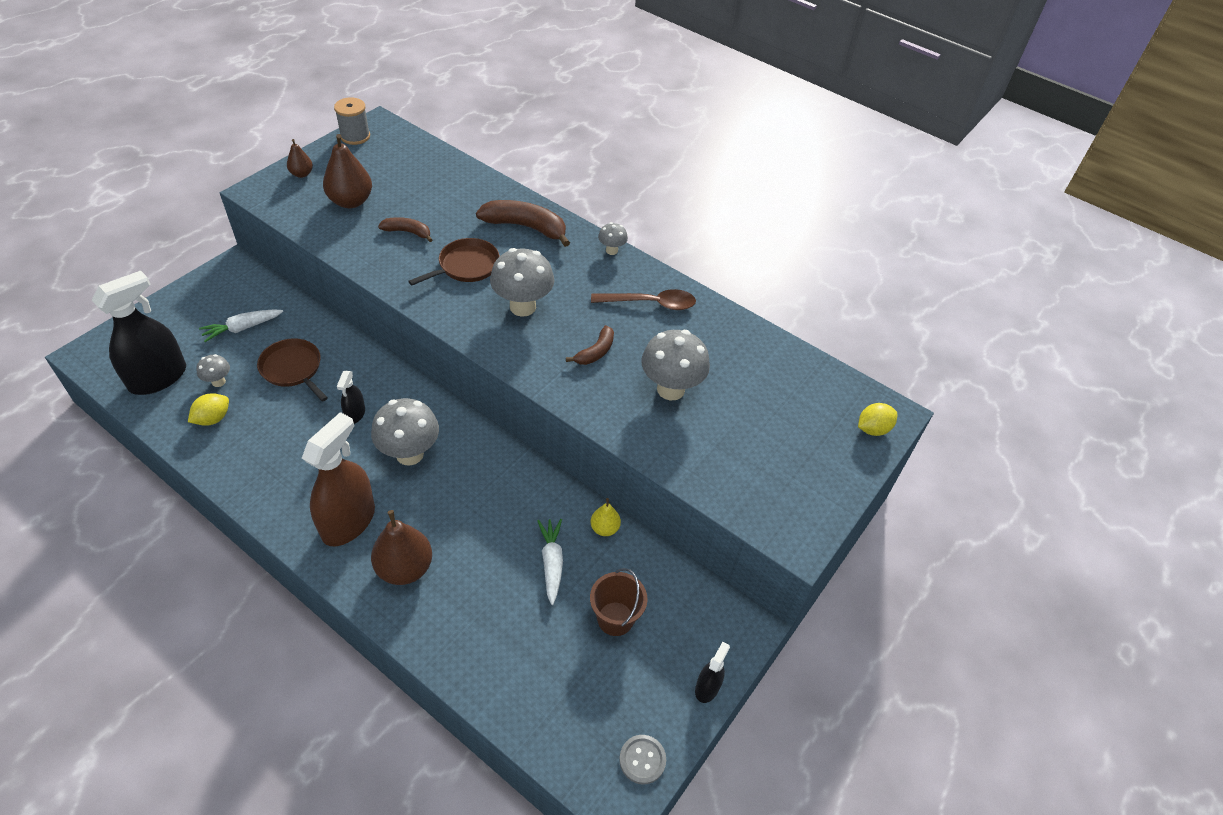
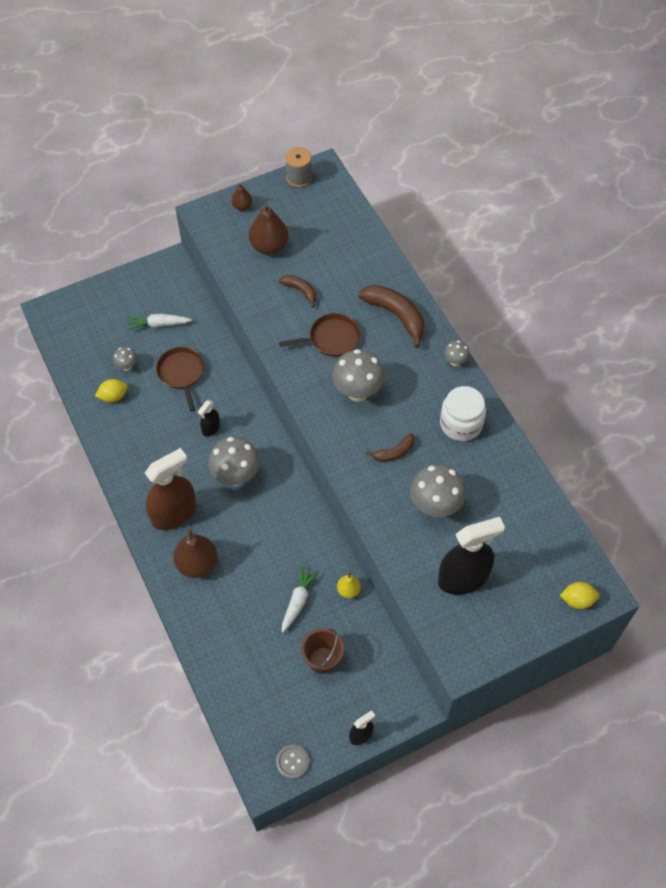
camera: 30 degrees right, 10 degrees up
(158, 378) = (88, 348): black spray bottle -> black spray bottle (463, 578)
(651, 303) = (461, 424): brown spoon -> white jar

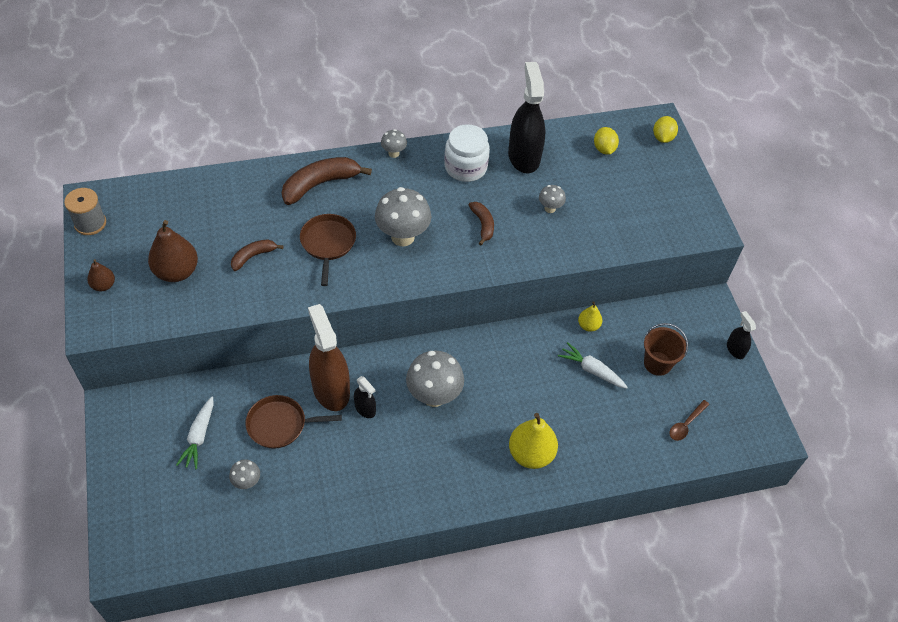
camera: 80 degrees left, 5 degrees down
(113, 396) = (285, 505): yellow lemon -> yellow lemon (604, 149)
(174, 513) = (463, 466): brown spray bottle -> brown spray bottle (331, 389)
(197, 564) = (531, 454): brown pear -> yellow pear
(260, 694) = (686, 424): none -> brown spoon
(292, 762) = (756, 411): grey button -> none
(435, 506) = (550, 208): grey mushroom -> grey mushroom, size x0.50
(463, 578) = (628, 207): black spray bottle -> black spray bottle (524, 157)

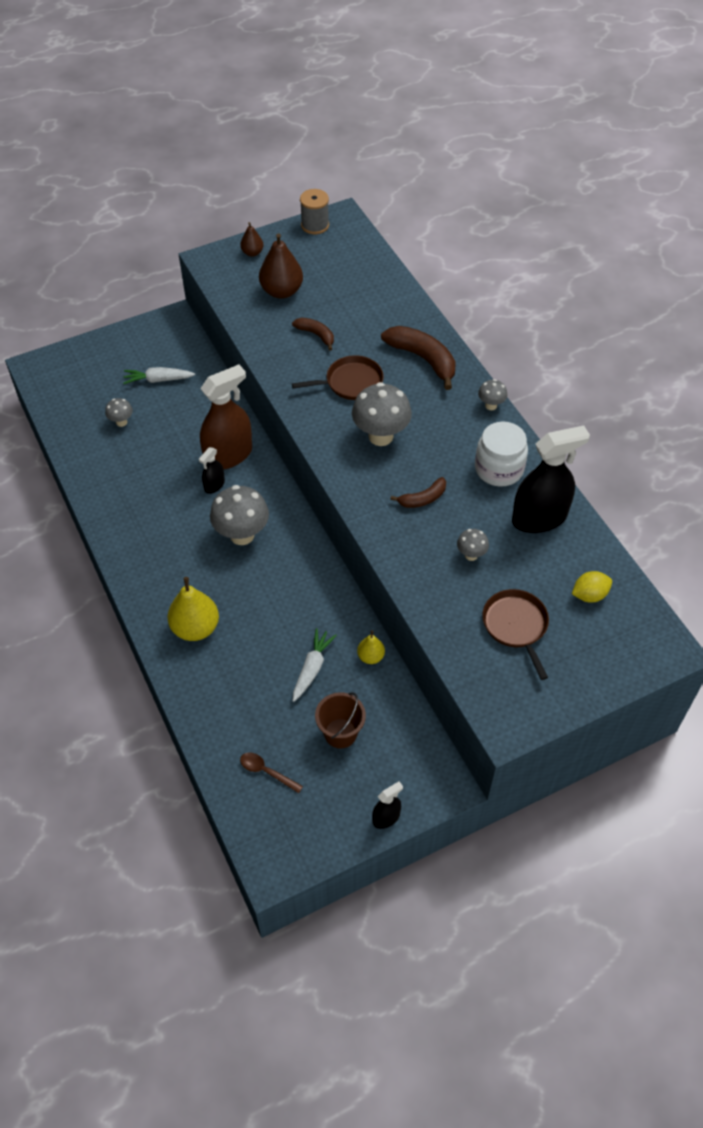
camera: 80 degrees right, 0 degrees up
(280, 424) = (182, 429): brown pan -> brown pan (516, 626)
(662, 138) = (640, 656): yellow lemon -> none

